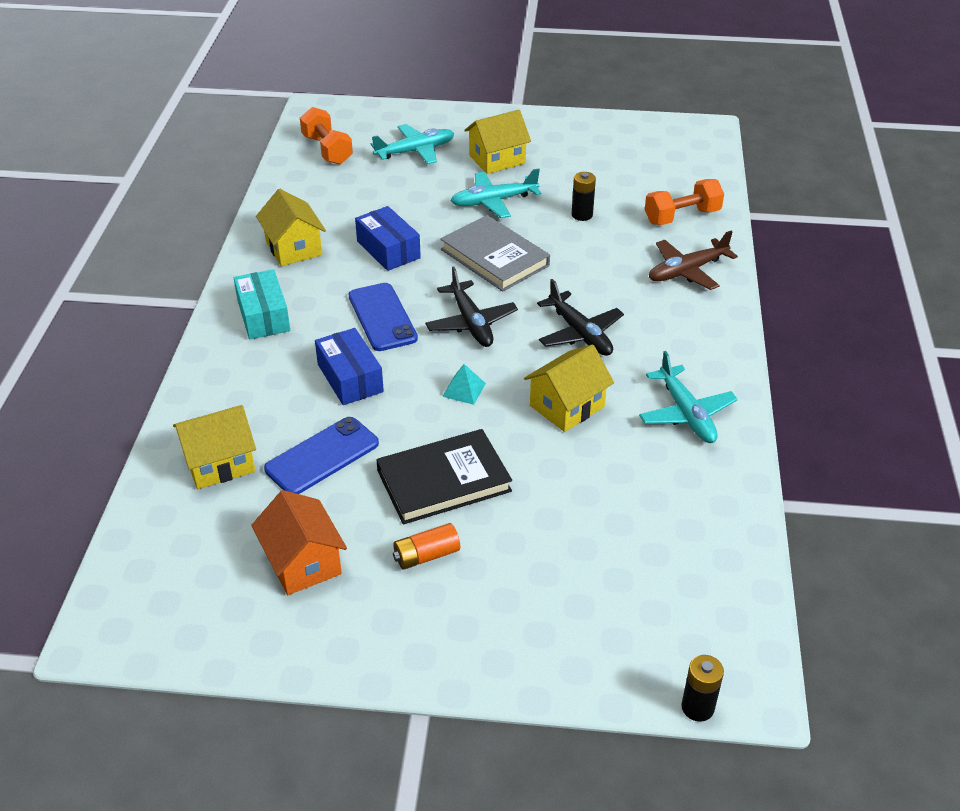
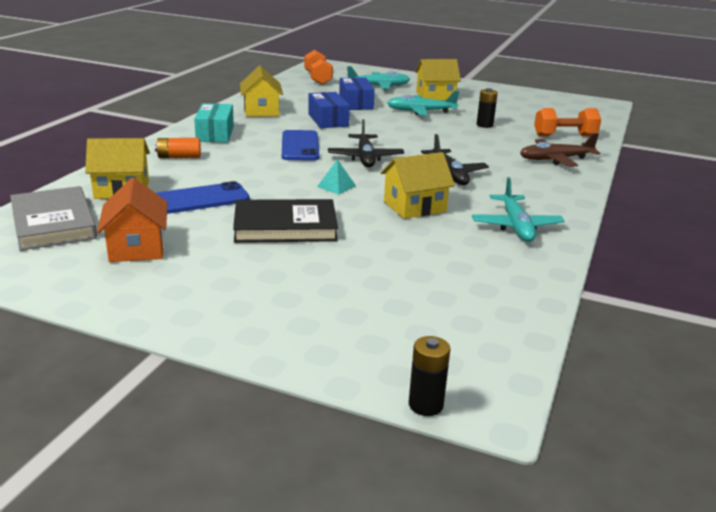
camera: 15 degrees right, 15 degrees down
(350, 378) = (253, 168): blue box -> blue box (356, 103)
(426, 555) = (239, 262): orange battery -> orange battery (179, 157)
(495, 257) = (404, 133): grey book -> grey book (53, 223)

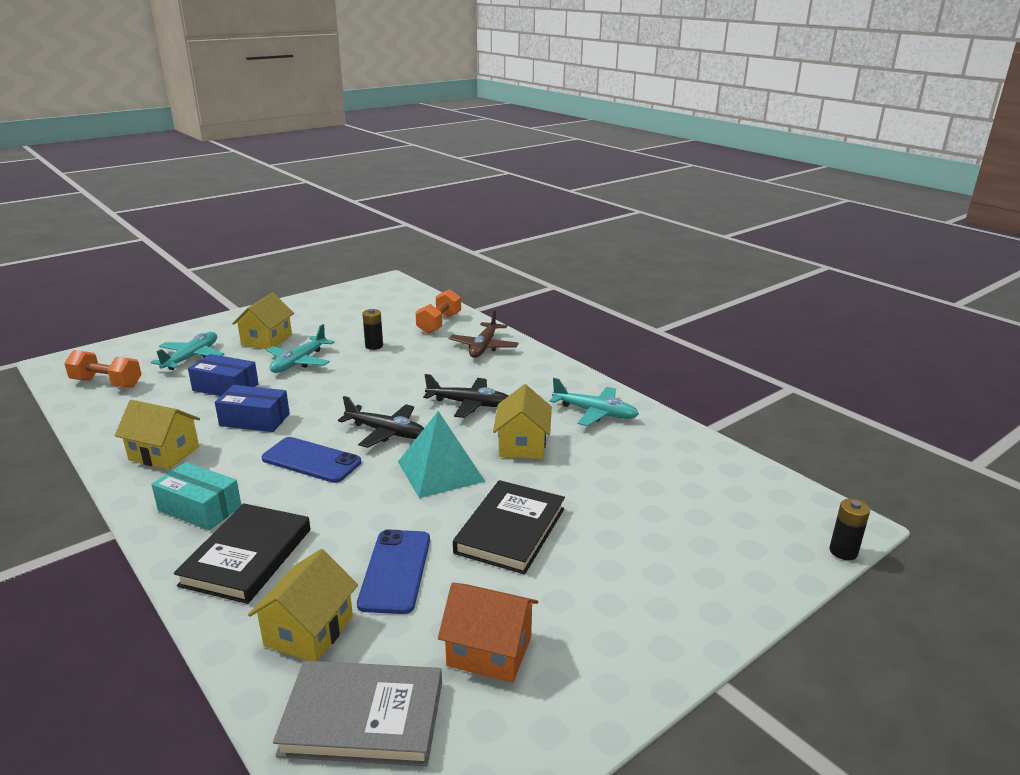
camera: 60 degrees left, 0 degrees up
(179, 157) = (247, 557): orange battery -> black book
(336, 186) = (440, 471): turquoise pyramid -> turquoise pyramid, size x2.17

